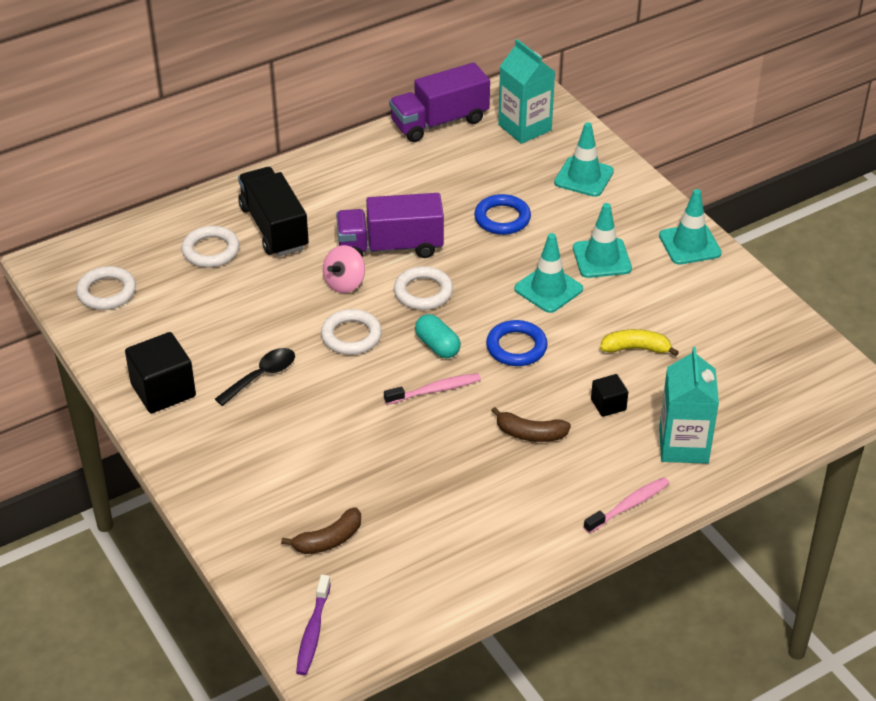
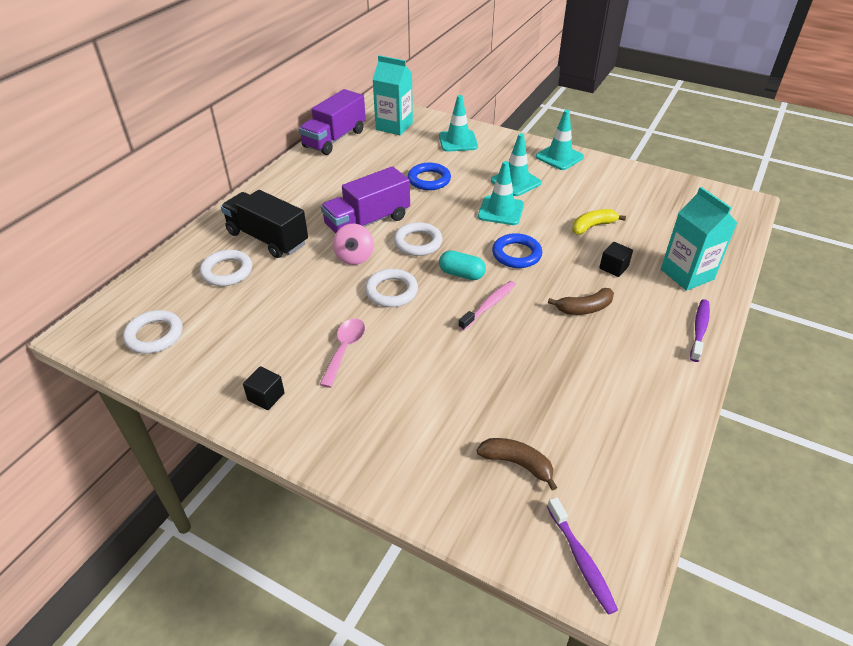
camera: 30 degrees left, 0 degrees up
(163, 390) = (266, 397): black cube -> black cube, size x0.54
(261, 376) = (345, 349): black spoon -> pink spoon
(328, 540) = (517, 463): brown banana -> brown banana turned 90 degrees counterclockwise
(629, 505) = (699, 329): pink toothbrush -> purple toothbrush

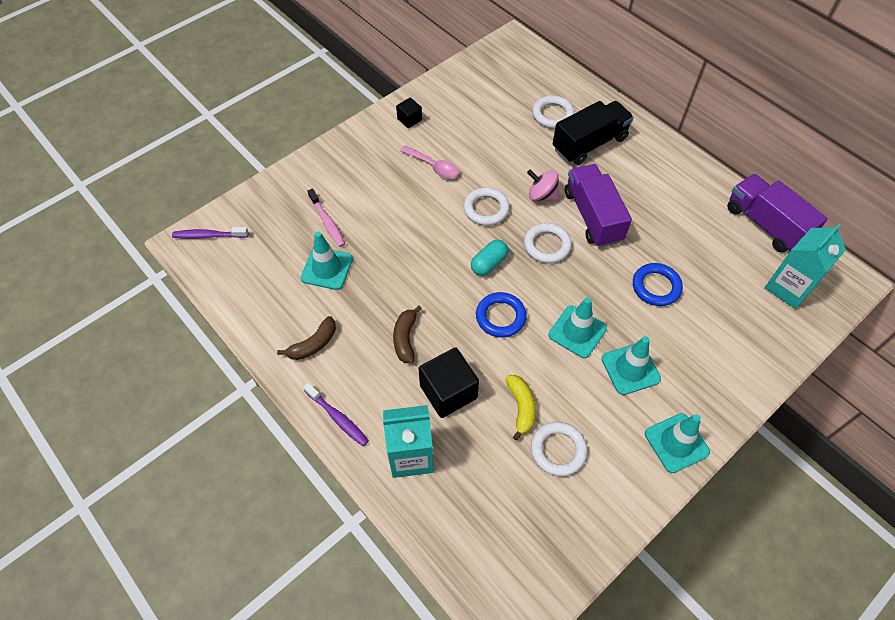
camera: 110 degrees right, 15 degrees up
(154, 335) = (494, 73): white ring -> white ring (558, 450)
(458, 141) = (738, 343): turquoise traffic cone -> turquoise traffic cone (327, 268)
(489, 305) = (440, 269): pink toothbrush -> pink toothbrush (327, 222)
(517, 463) = (286, 230): brown banana -> brown banana (313, 344)
(613, 267) = (448, 392): black cube -> black cube, size x1.86

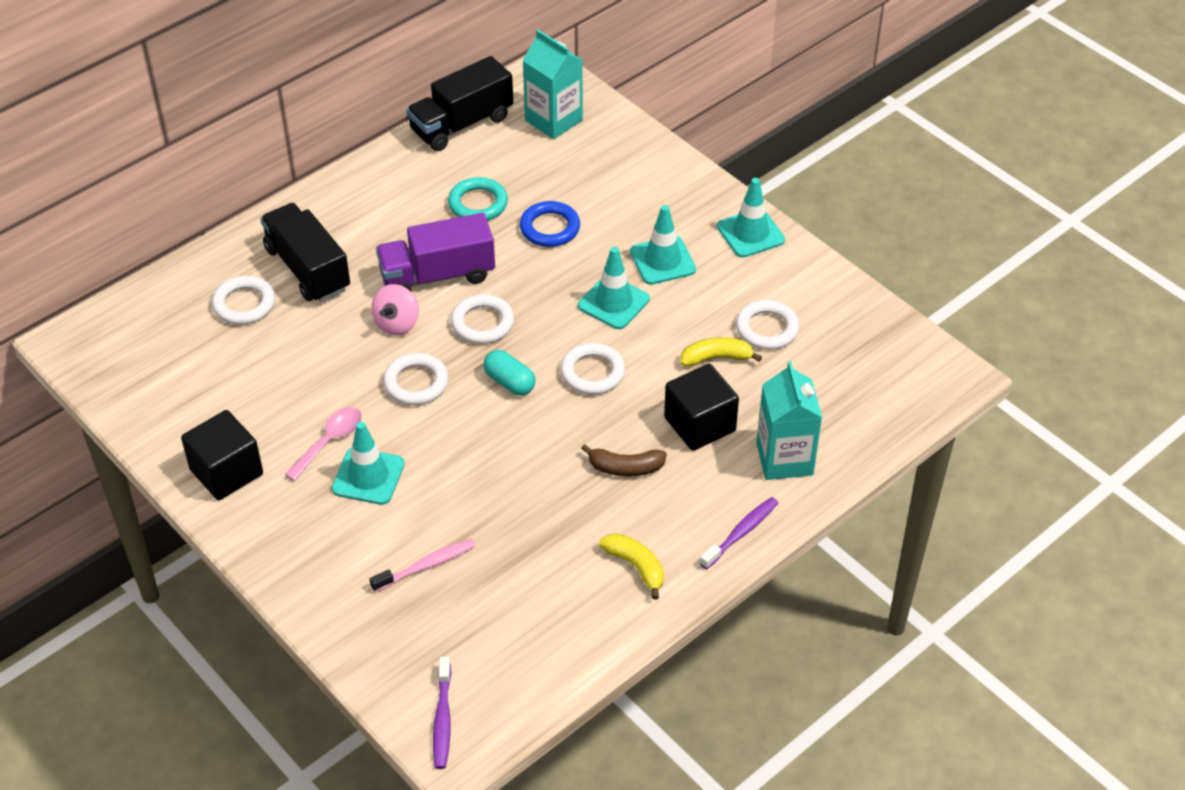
camera: 90 degrees left, 10 degrees down
(313, 344) = (636, 566): brown banana -> yellow banana
(327, 268) = (511, 560): turquoise traffic cone -> turquoise traffic cone (368, 476)
(409, 119) = (226, 472): black cube -> black cube, size x1.86
(500, 317) = (592, 372): blue ring -> white ring
(675, 238) = (478, 204): none -> turquoise ring
(765, 224) = (461, 124): purple truck -> black truck

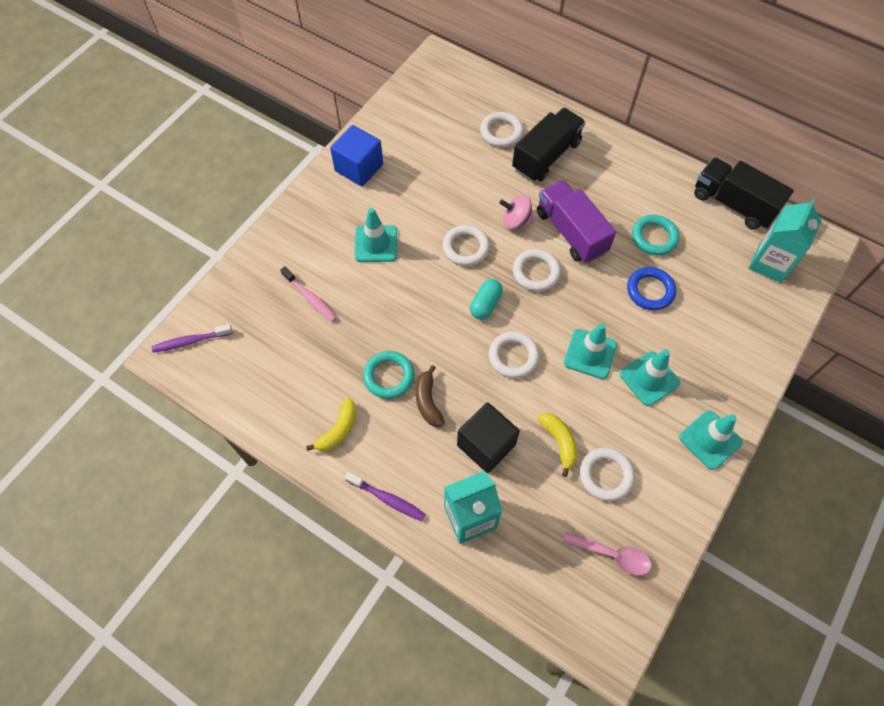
camera: 75 degrees right, 15 degrees up
(226, 472) = (359, 168): black cube -> blue cube
(329, 441) = (399, 214): pink spoon -> pink spoon (612, 555)
(577, 500) = (389, 376): none -> turquoise ring

